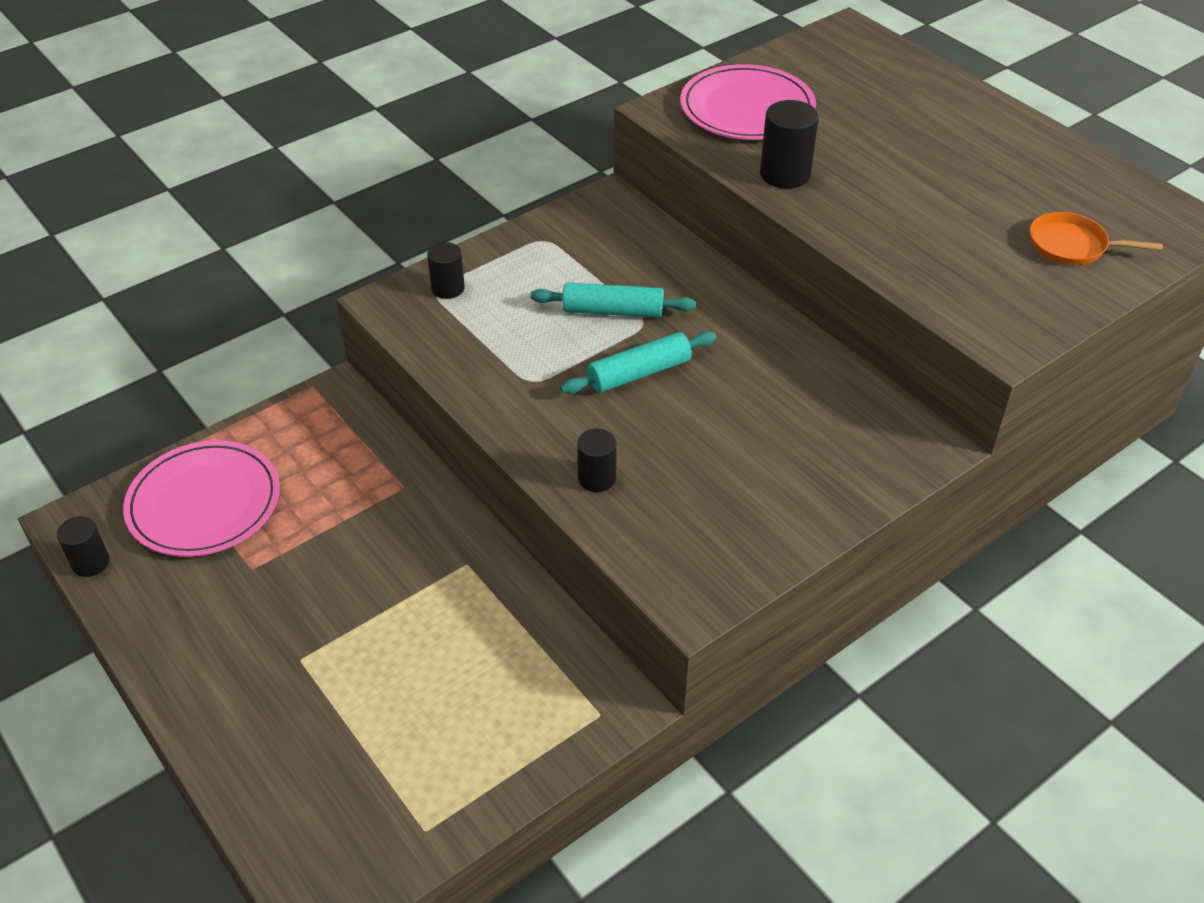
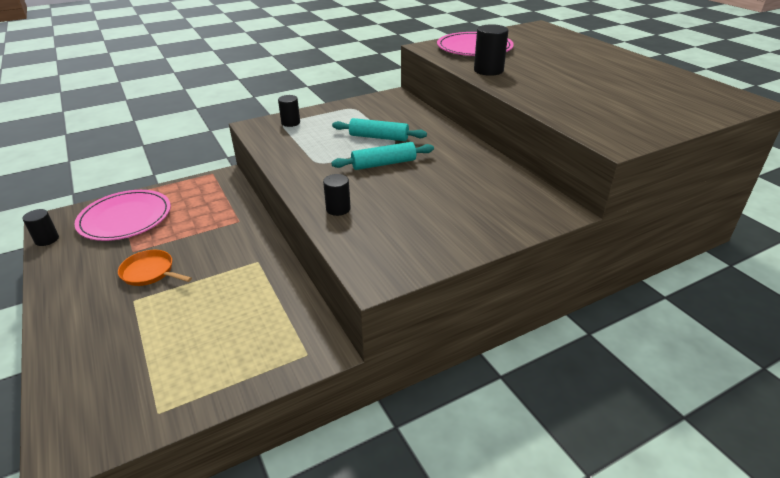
camera: 10 degrees right, 10 degrees down
(1071, 245) = (664, 105): orange pan -> orange pan (150, 272)

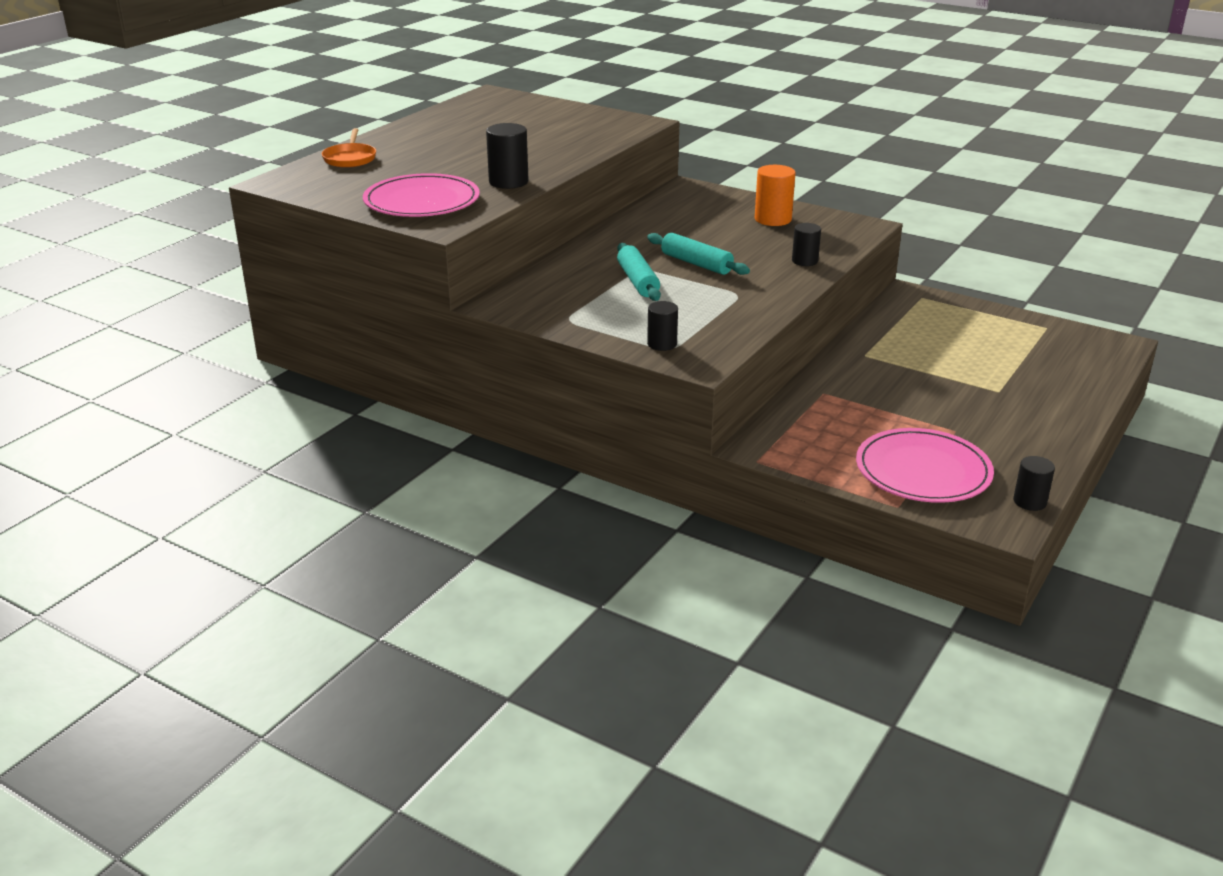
camera: 120 degrees left, 5 degrees down
(150, 272) = (961, 403): orange pan -> orange pan (350, 158)
(440, 228) = (773, 219): none -> orange cylinder

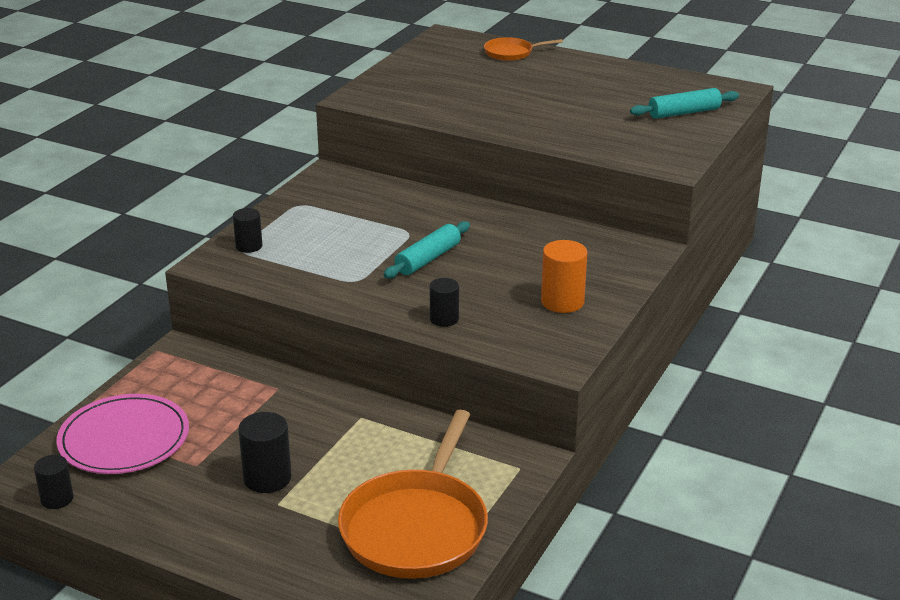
camera: 85 degrees right, 0 degrees up
(422, 201) = (411, 87): pink plate -> none
(508, 182) = (466, 115): black cylinder -> black cylinder (267, 478)
(638, 281) = (382, 231): turquoise rolling pin -> turquoise rolling pin (684, 113)
(1008, 337) = (416, 527): none -> orange pan

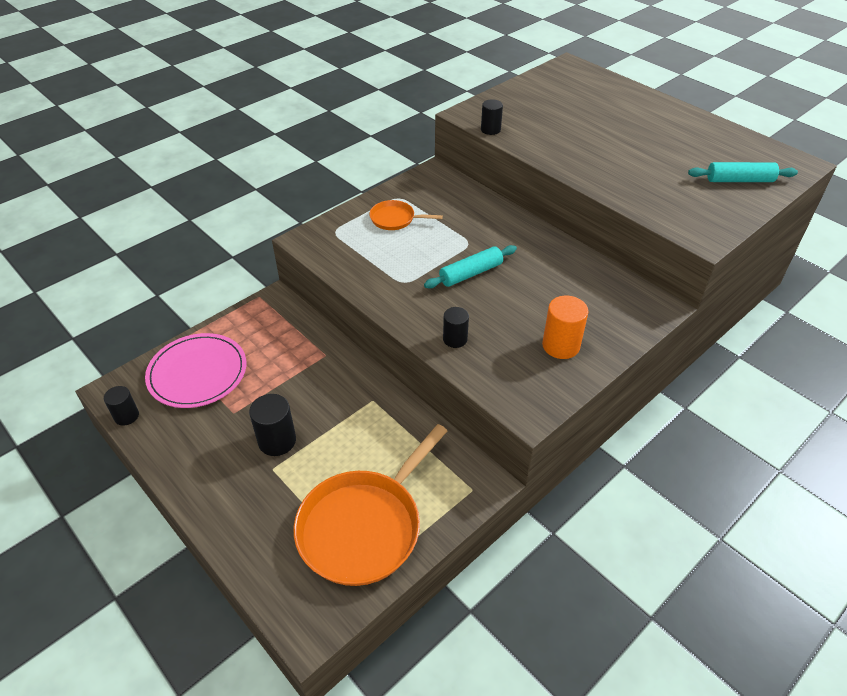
camera: 20 degrees right, 15 degrees up
(249, 246) = (342, 229): black cylinder -> black cylinder (490, 130)
(511, 53) = (615, 91): orange pan -> orange pan (395, 219)

